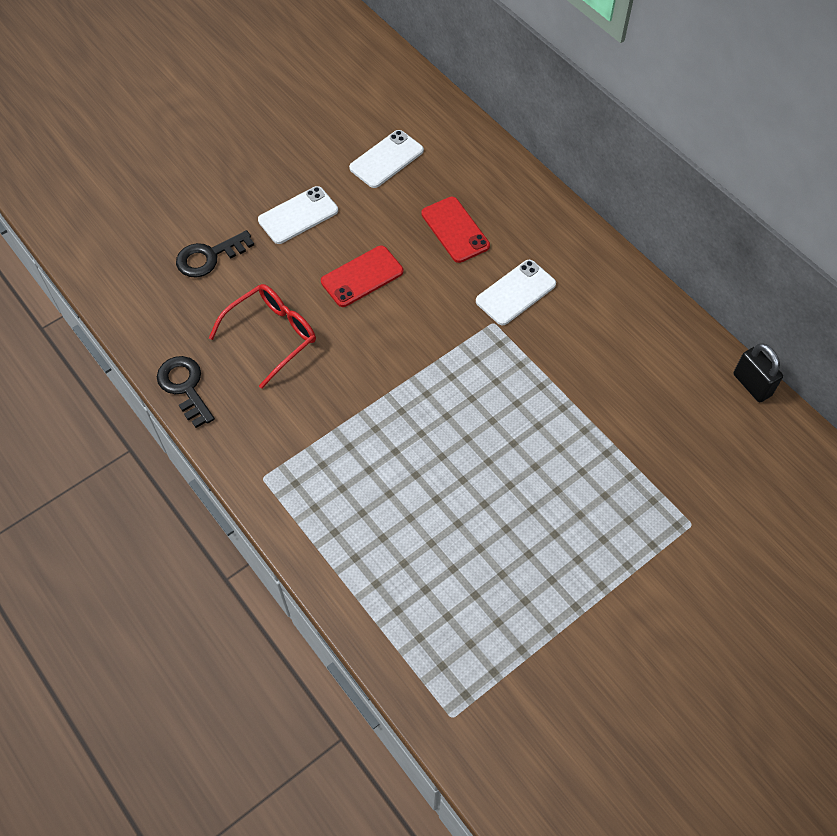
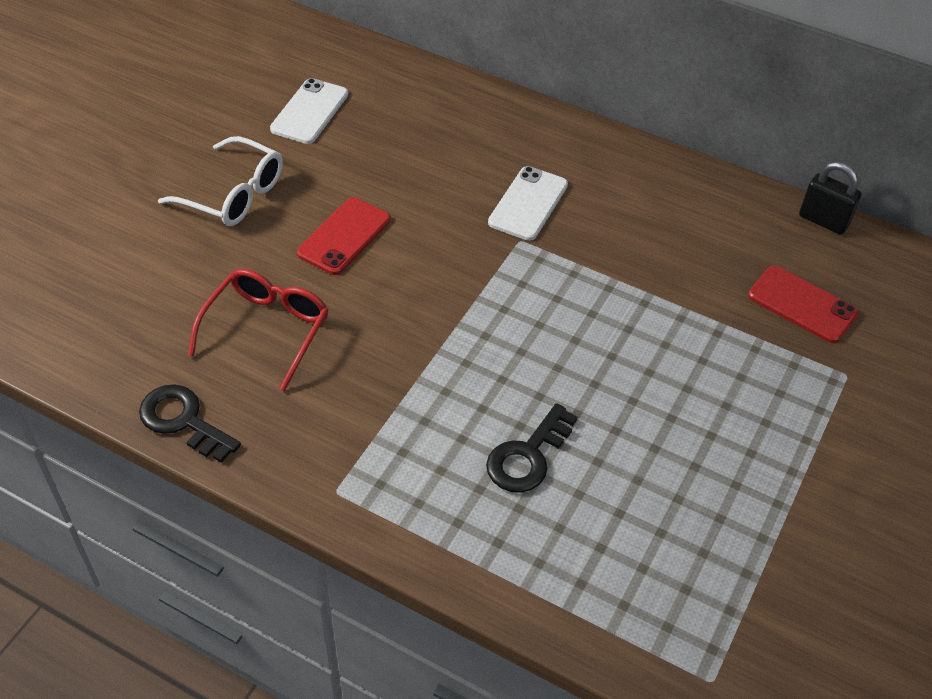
camera: 25 degrees left, 10 degrees down
(209, 257) = (143, 268): black key -> black key (527, 456)
(298, 215) = (234, 194): white phone -> white glasses
(455, 230) = (426, 160): red phone -> red phone (802, 305)

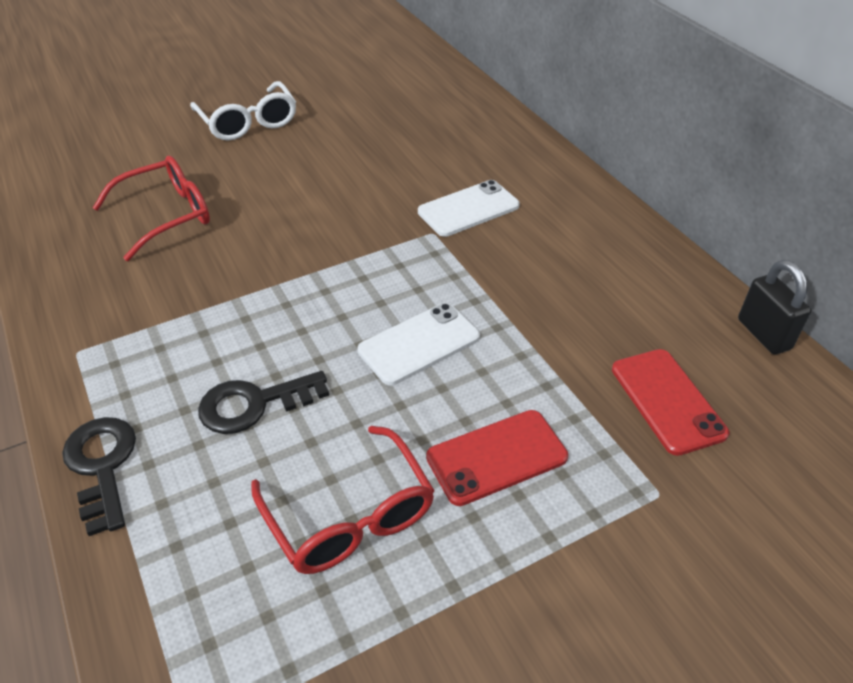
camera: 35 degrees right, 5 degrees down
(183, 421) = (39, 249): black key -> black key (102, 466)
(310, 112) = (361, 91): white phone -> white phone (419, 344)
(344, 236) = (294, 176): red phone -> red phone (496, 457)
(675, 497) = (350, 516): none -> red glasses

